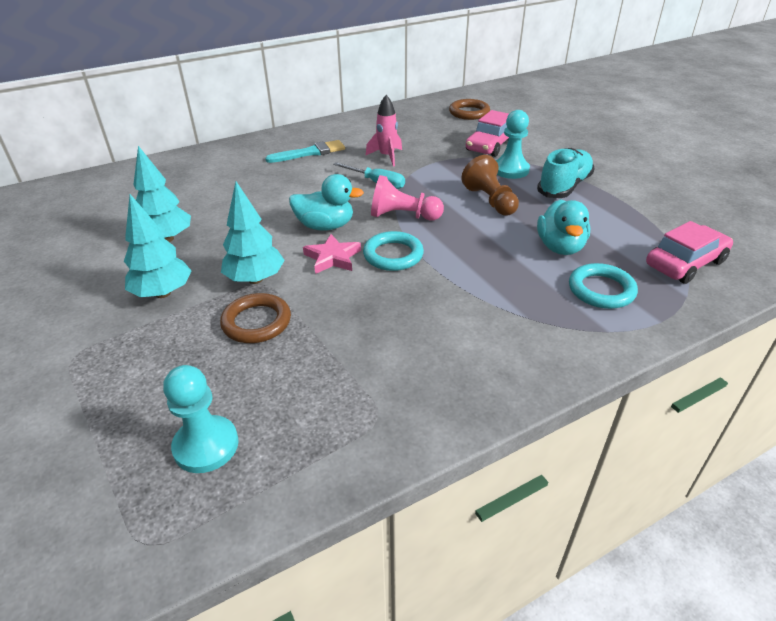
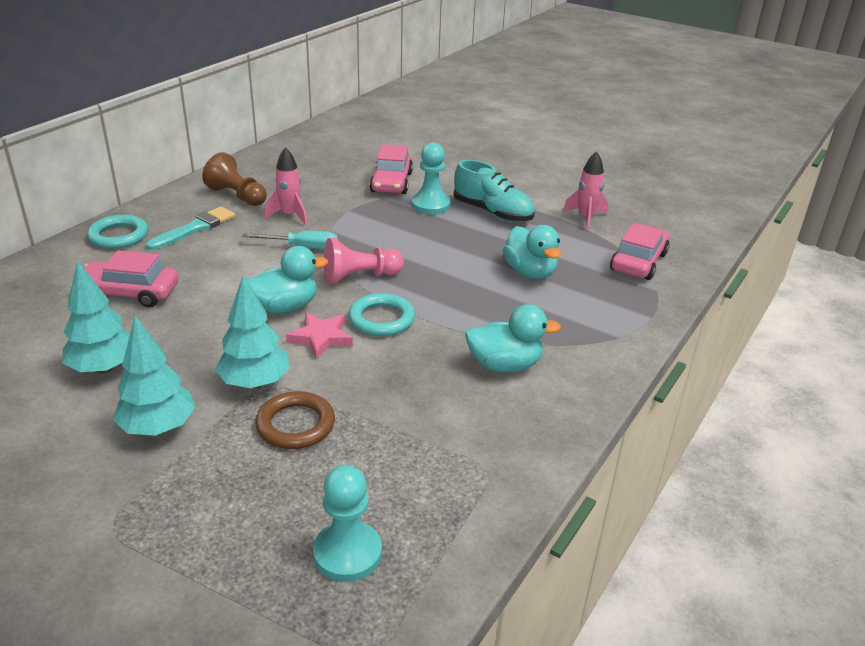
camera: 30 degrees left, 5 degrees down
(227, 190) = (129, 293): none -> pink car
(469, 113) = (341, 149): brown ring -> none
(470, 325) = (504, 365): none -> turquoise duck
(490, 201) = (434, 241): brown pawn -> brown pawn (237, 196)
(564, 187) = (492, 212): turquoise shoe -> turquoise shoe turned 120 degrees clockwise
(601, 290) = (589, 303): turquoise ring -> turquoise ring (119, 236)
(656, 210) = (585, 218): none -> pink rocket

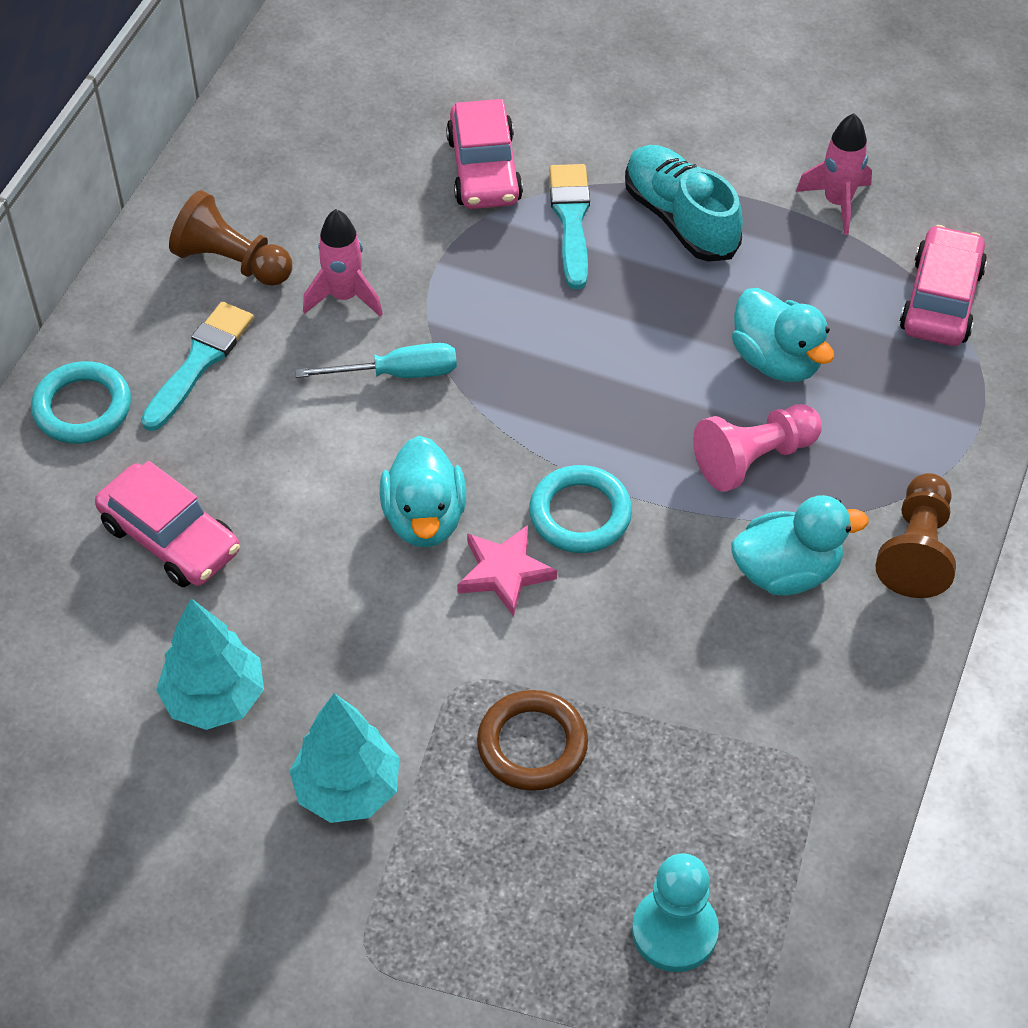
camera: 10 degrees left, 20 degrees up
(129, 293) = (170, 537): pink car -> pink car turned 135 degrees counterclockwise
(255, 382) = (444, 680): turquoise tree -> none
(285, 307) = (424, 518): turquoise duck -> turquoise duck turned 120 degrees clockwise
(359, 277) = (514, 426): pink pawn -> pink pawn (754, 458)
(430, 205) = (571, 220): turquoise pawn -> turquoise brush
(492, 212) = (680, 219): turquoise shoe -> turquoise shoe turned 150 degrees counterclockwise
(595, 368) = (916, 550): none -> brown pawn

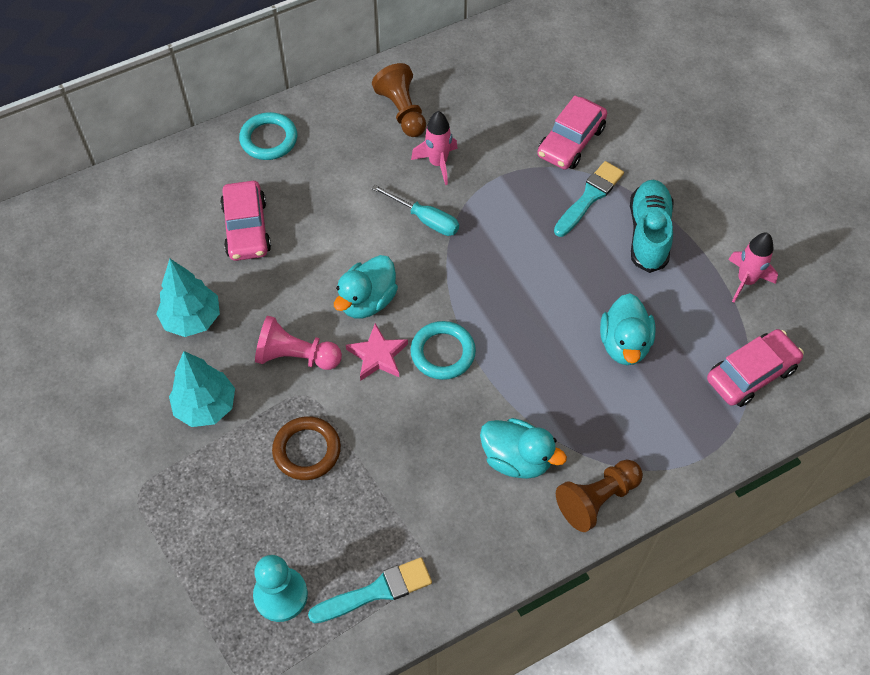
camera: 40 degrees right, 5 degrees up
(199, 362) = (340, 152): turquoise brush -> turquoise brush (376, 591)
(754, 458) = (559, 387): pink pawn -> pink pawn (296, 356)

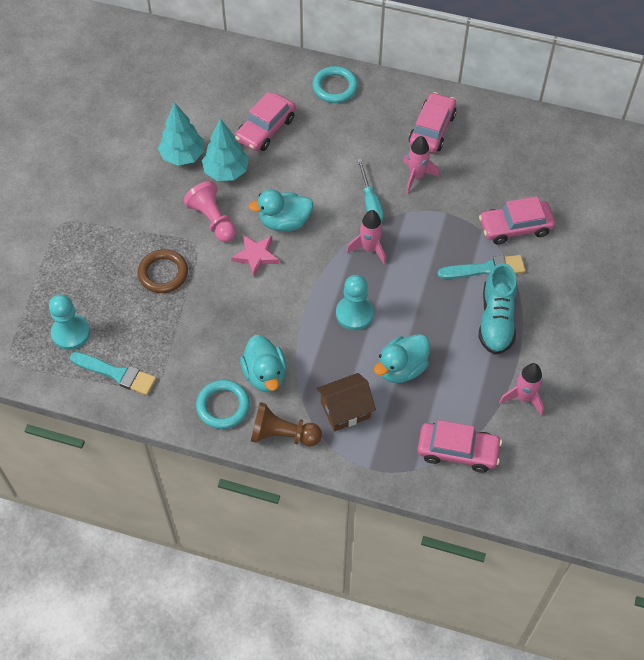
camera: 45 degrees right, 0 degrees up
(206, 406) = (139, 207): turquoise tree -> turquoise tree (226, 171)
(402, 111) = (432, 129): brown pawn -> pink car
(443, 353) = (292, 284): turquoise ring -> turquoise ring (223, 406)
(473, 261) = (369, 249): none -> pink rocket
(528, 331) = (354, 314): none -> turquoise pawn
(622, 425) = (345, 410): none -> brown house
(648, 233) = (496, 320): turquoise shoe -> turquoise shoe turned 135 degrees clockwise

